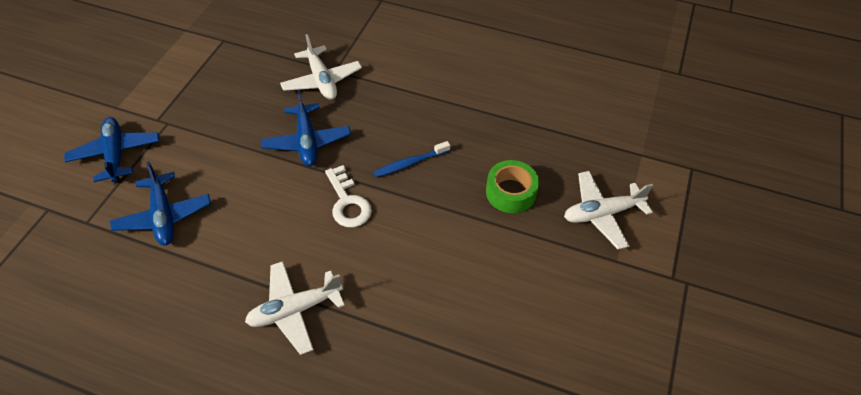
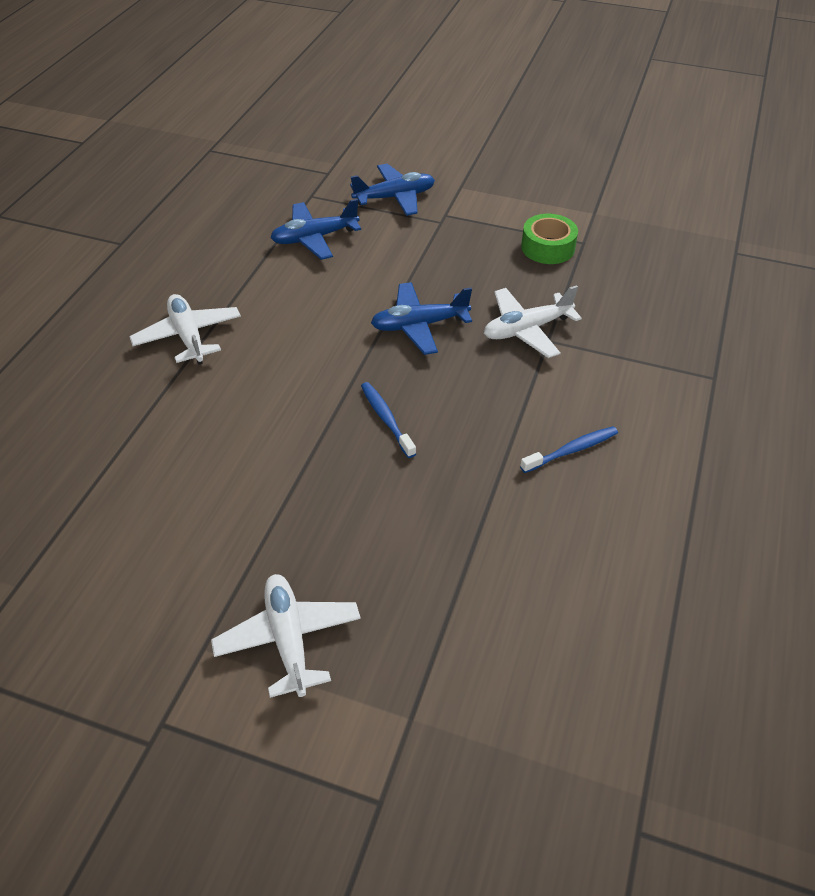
camera: 90 degrees right, 5 degrees down
(348, 202) = (325, 366): white key -> none
(442, 70) = (571, 450): none -> blue toothbrush
(511, 192) = (334, 526): green tape -> green tape (548, 247)

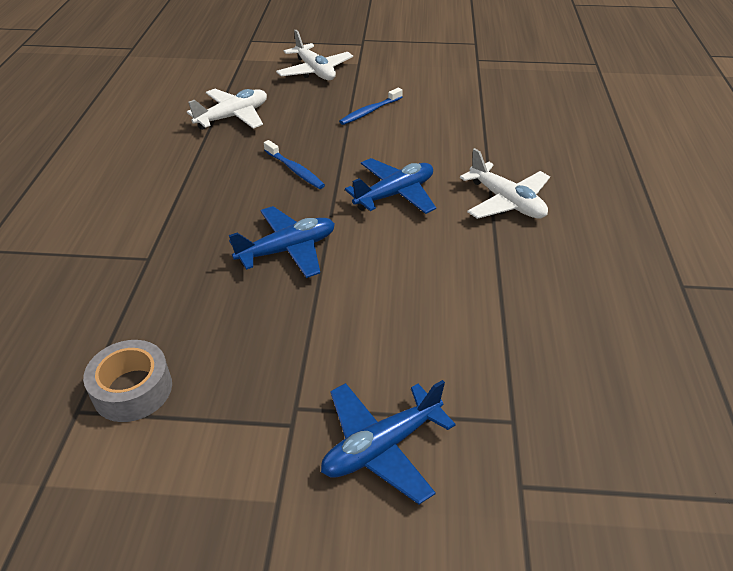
camera: 165 degrees right, 5 degrees down
(314, 238) = (459, 340): blue plane -> blue plane (395, 194)
(526, 329) = (171, 265): white plane -> white plane (233, 117)
(548, 247) = (132, 389): green tape -> grey tape
(571, 450) = (139, 173): blue toothbrush -> blue toothbrush (370, 111)

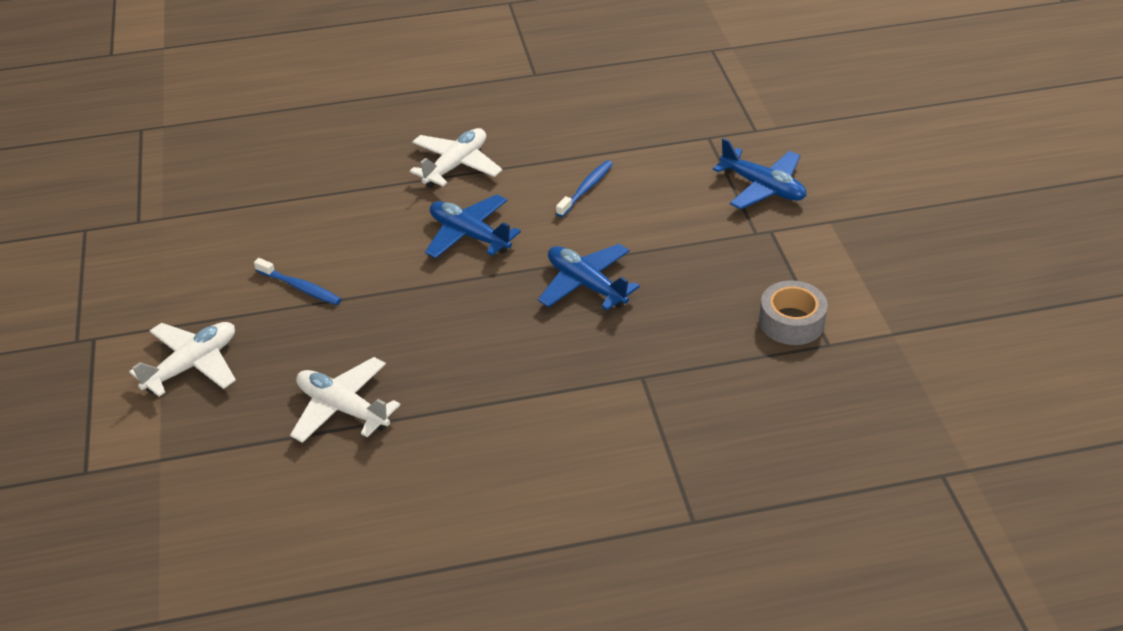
camera: 105 degrees left, 0 degrees up
(295, 170) = (449, 317): blue toothbrush -> blue toothbrush (586, 189)

